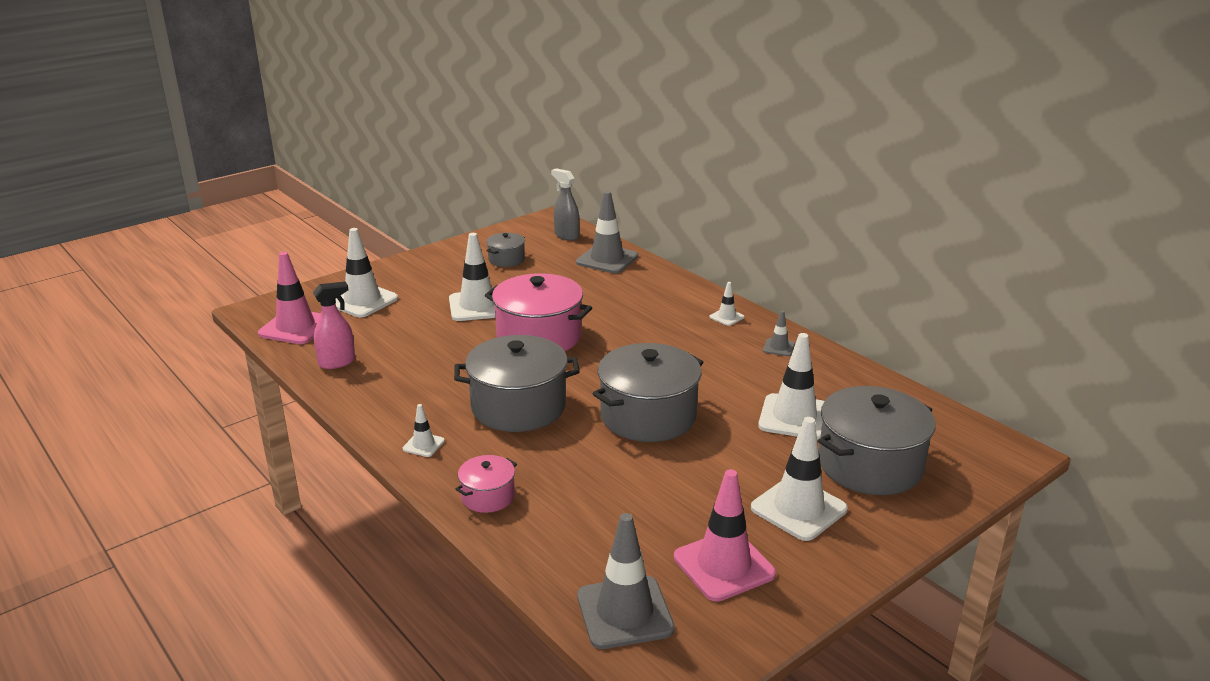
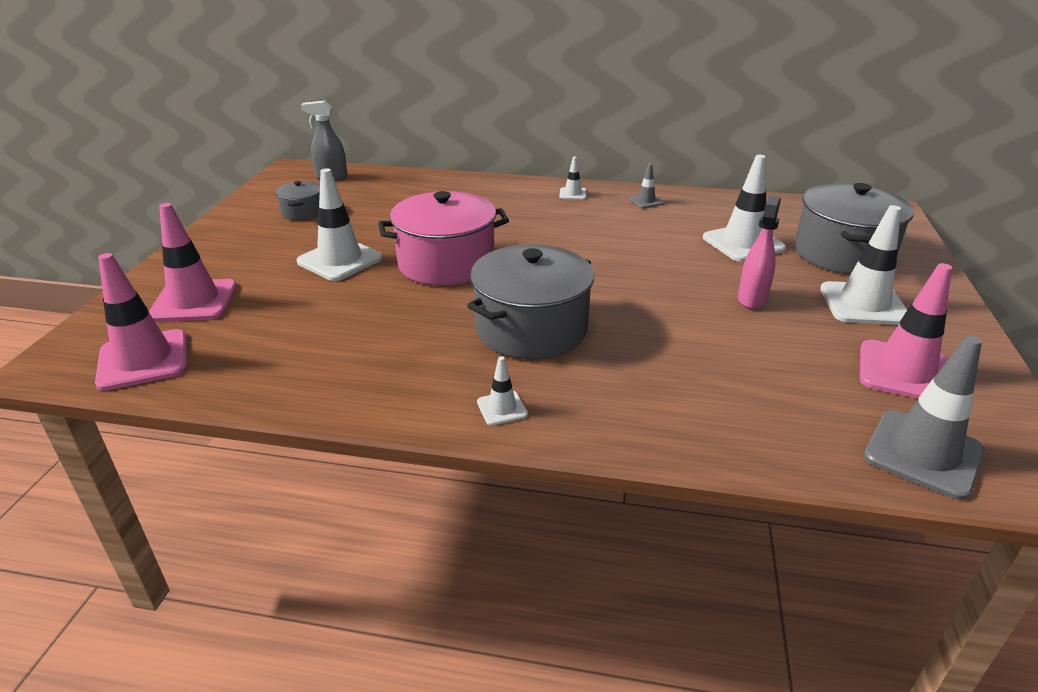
camera: 40 degrees left, 5 degrees up
(337, 362) = (262, 373): pink spray bottle -> pink spray bottle (752, 299)
(362, 301) = (194, 301): white traffic cone -> pink traffic cone
(488, 496) = (646, 422): pink pot -> none
(607, 259) = (401, 184): grey traffic cone -> none
(648, 416) = (648, 287): grey pot -> none

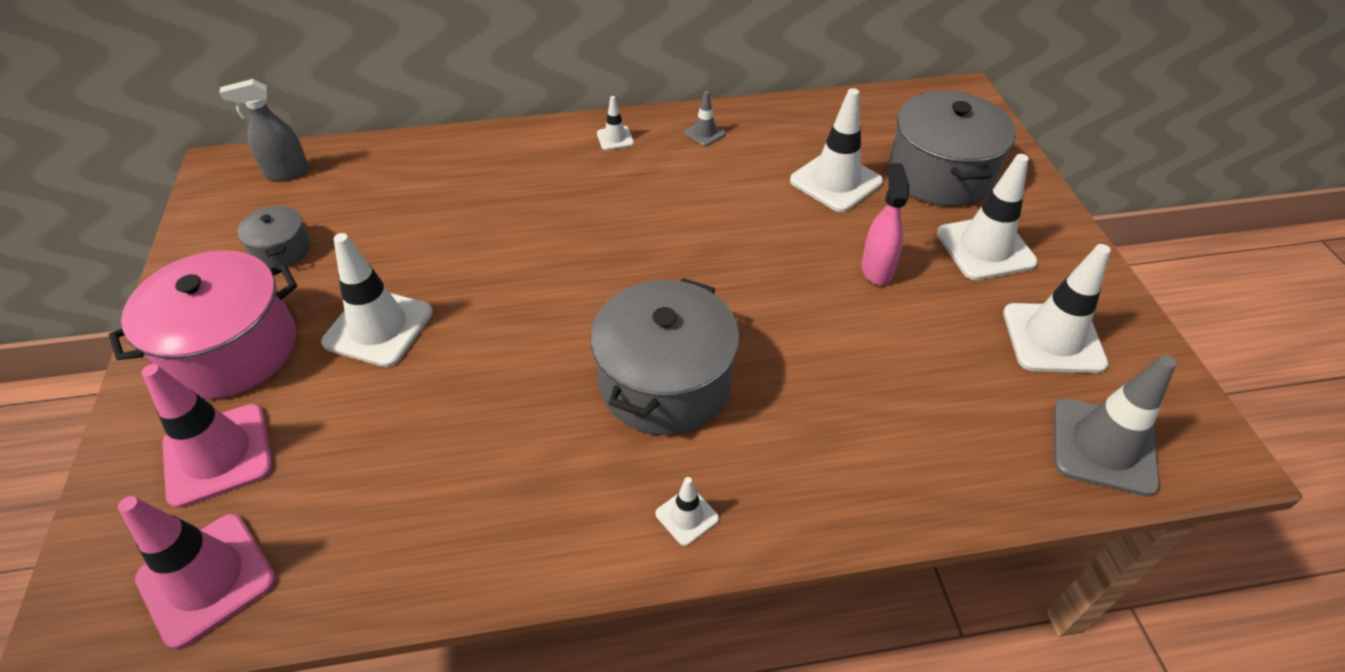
camera: 20 degrees left, 15 degrees up
(446, 263) = (517, 299): pink pot -> pink pot (232, 350)
(904, 372) = (1053, 338): pink traffic cone -> white traffic cone

